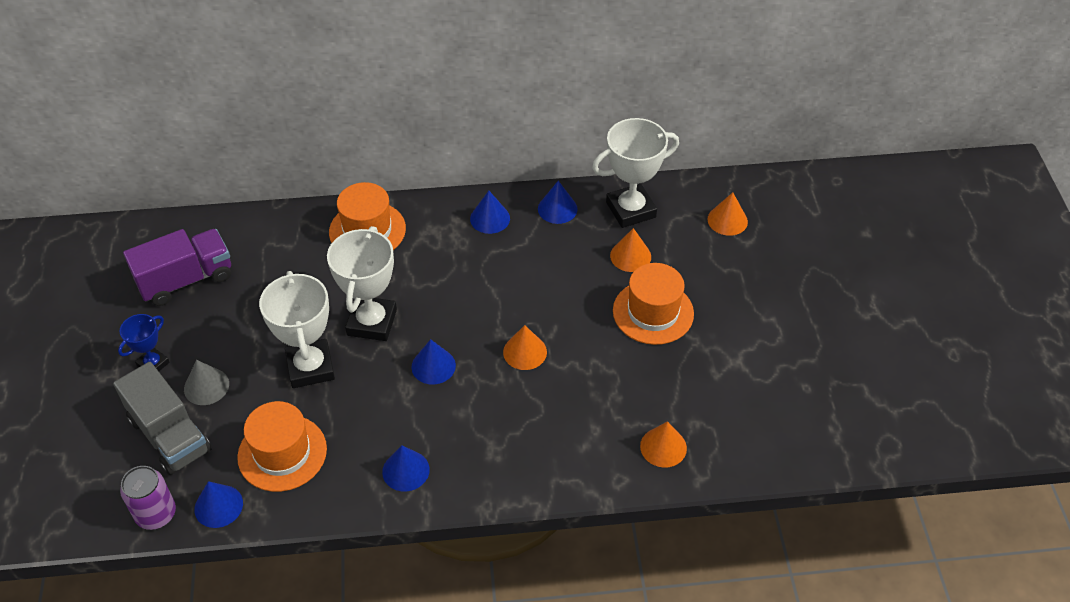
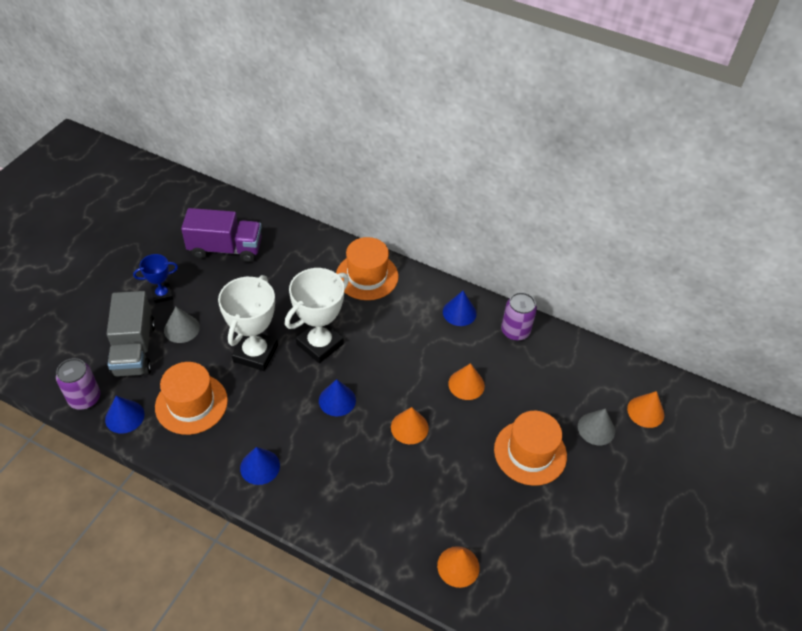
camera: 30 degrees right, 0 degrees up
(557, 209) = (515, 331): blue cone -> purple can
(630, 256) = (545, 398): orange cone -> orange cone (466, 384)
(631, 210) = (572, 362): white trophy -> none
(695, 259) = (596, 428): none -> grey cone

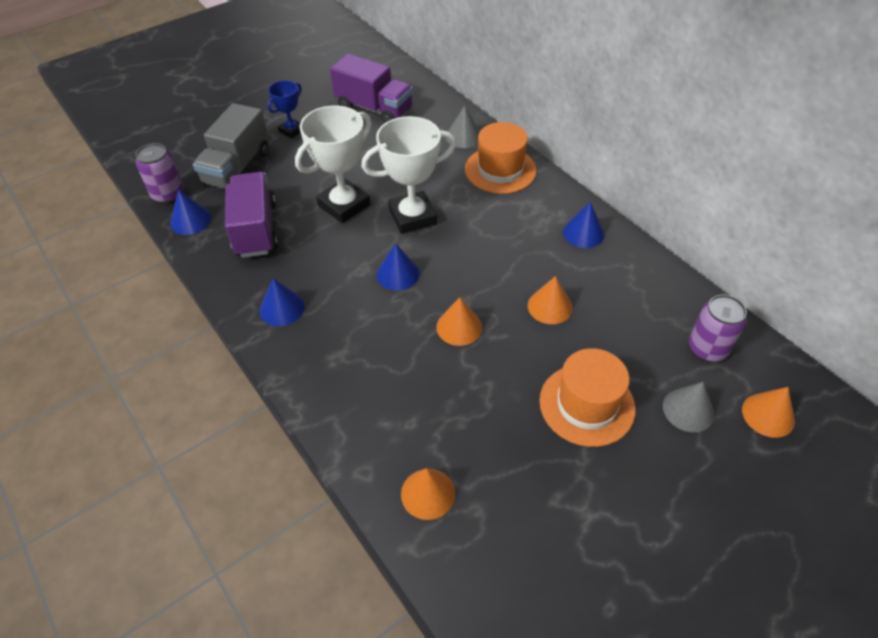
camera: 30 degrees right, 0 degrees up
(162, 295) = (291, 130): blue trophy -> blue trophy turned 60 degrees counterclockwise
(181, 328) = (290, 163): grey cone -> grey cone (463, 136)
(191, 403) = (256, 229): orange hat -> purple truck
(515, 331) = (640, 271): purple can -> purple can (707, 348)

